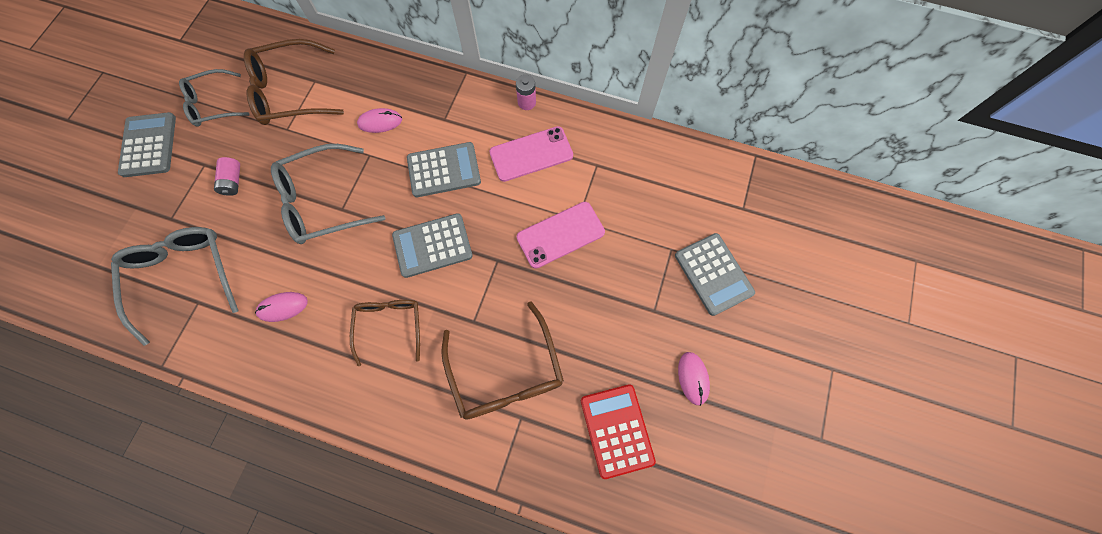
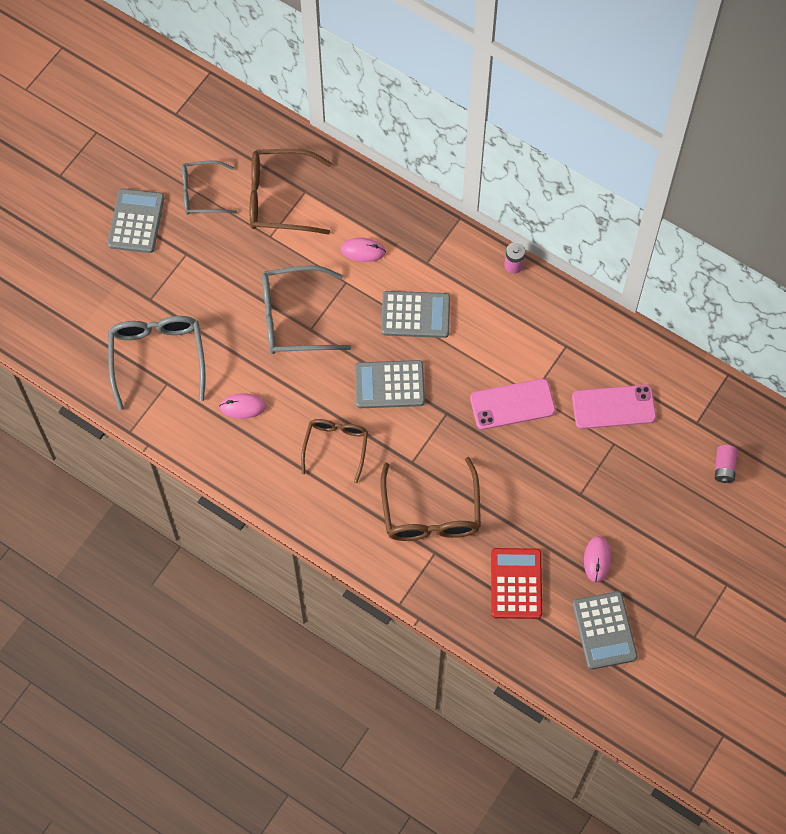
camera: 15 degrees right, 5 degrees down
(233, 181) = (212, 277): pink battery -> pink battery (724, 468)
(531, 154) = (504, 319): pink phone -> pink phone (613, 407)
(713, 274) = (646, 476): grey calculator -> grey calculator (604, 630)

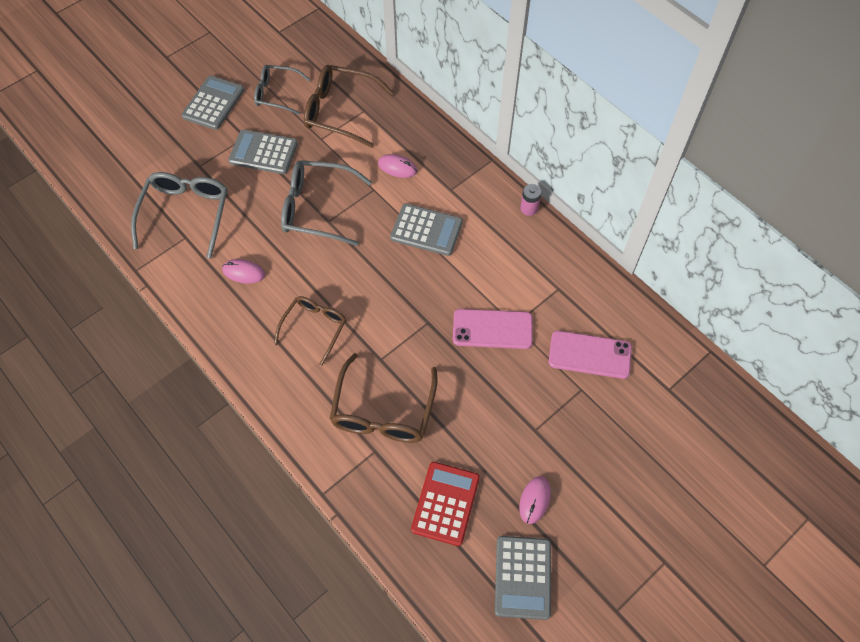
camera: 15 degrees right, 5 degrees down
(389, 385) = (383, 284): grey calculator -> grey calculator (263, 152)
(724, 468) = (687, 440): pink battery -> none

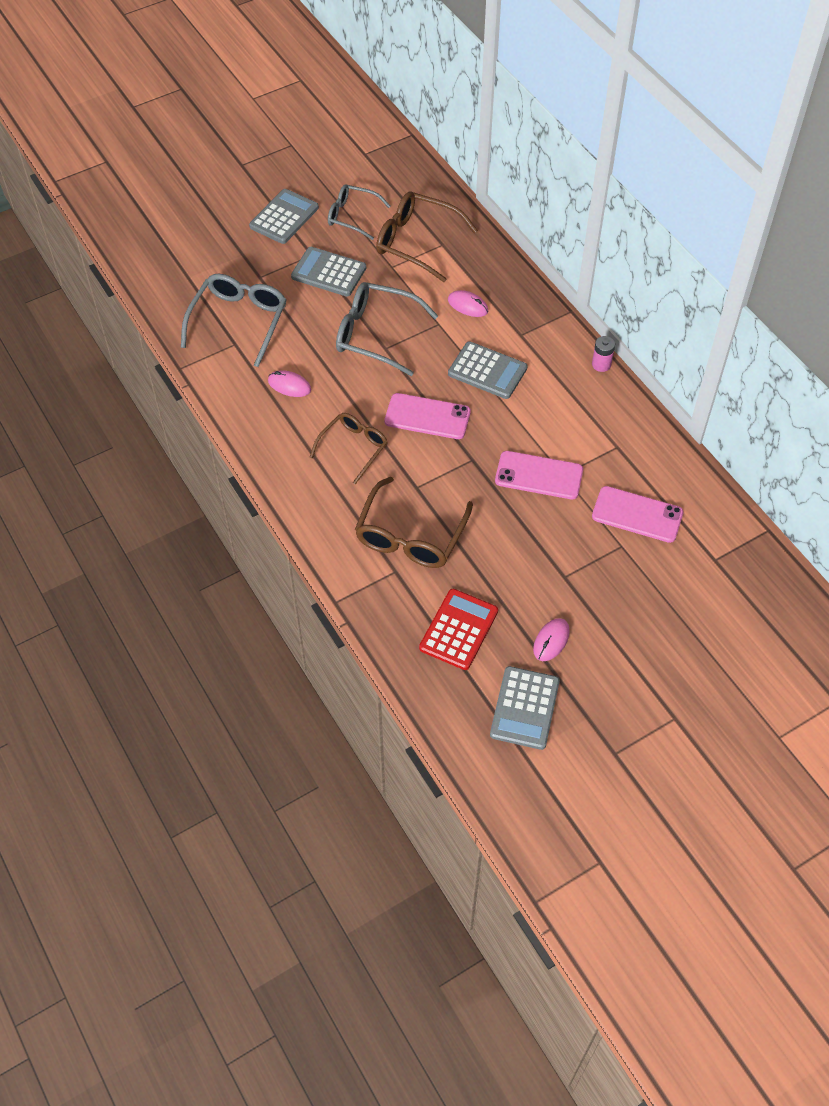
camera: 10 degrees right, 5 degrees down
(379, 285) = (427, 416): none -> pink phone

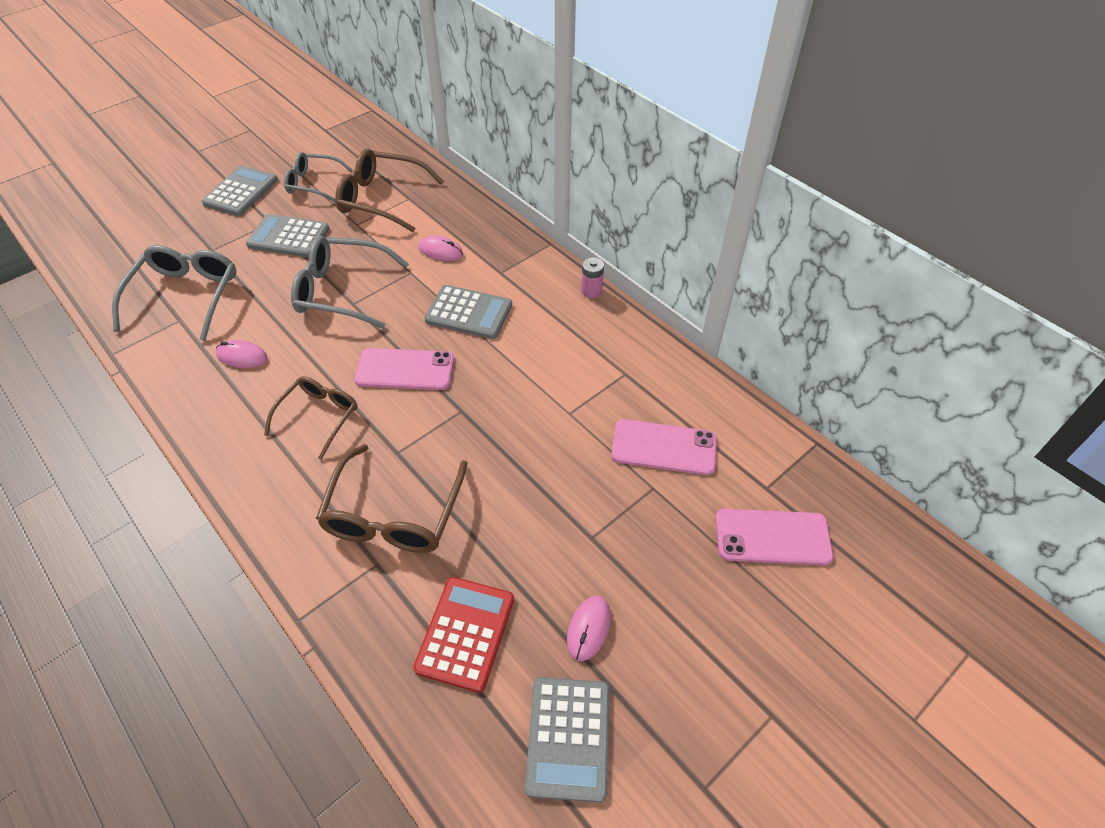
camera: 10 degrees left, 5 degrees down
(539, 475) = (541, 418): pink phone -> pink phone (772, 537)

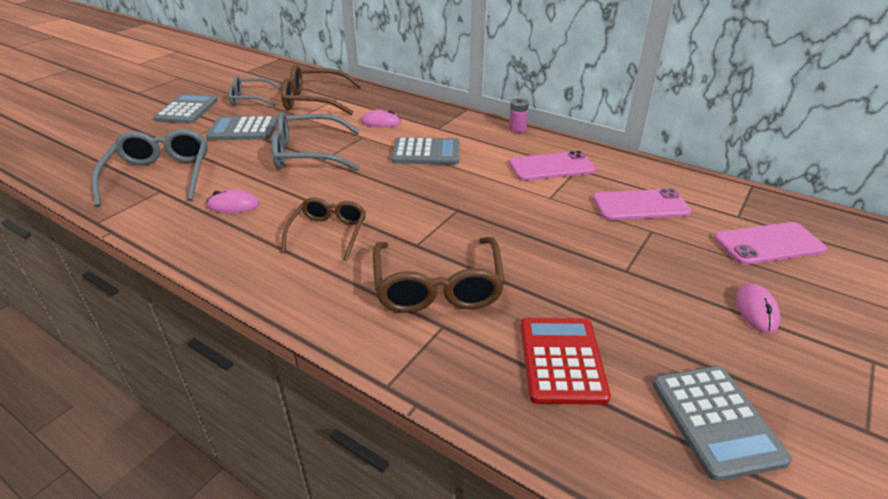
camera: 15 degrees left, 15 degrees down
(405, 369) = (391, 192): pink phone -> pink phone (551, 167)
(589, 629) = (671, 333): pink mouse -> pink mouse (756, 310)

